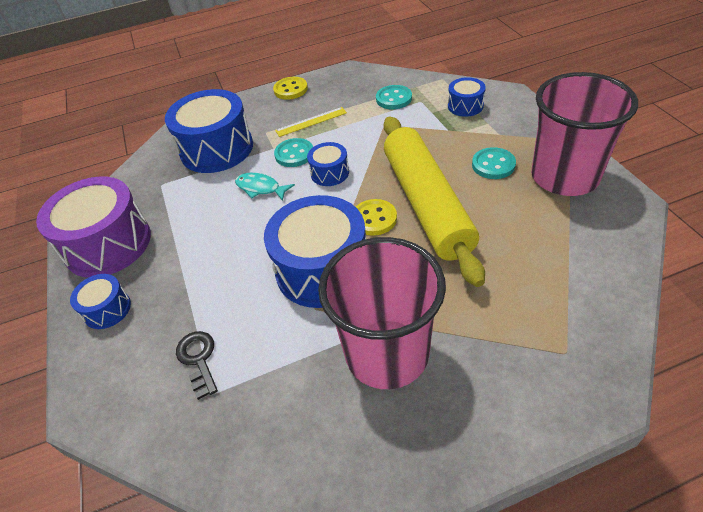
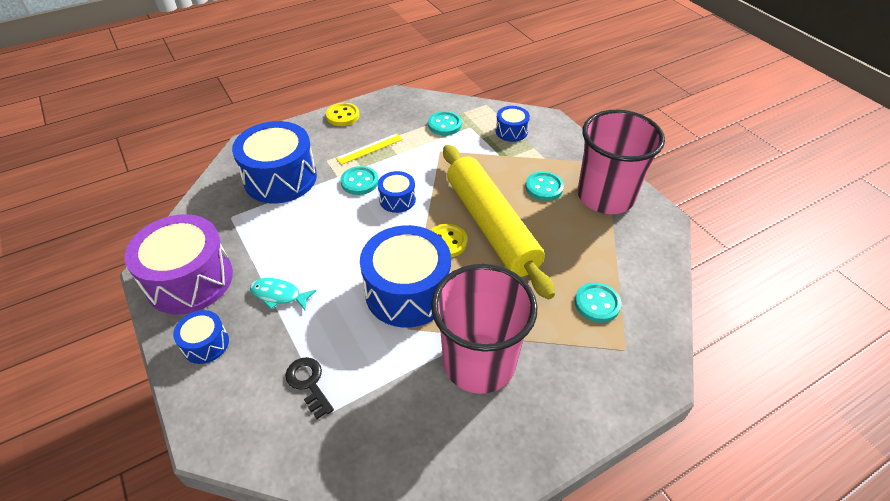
camera: 15 degrees left, 0 degrees up
(260, 188) = (333, 217): turquoise fish -> turquoise fish (279, 295)
(538, 296) = (597, 304): none -> turquoise button

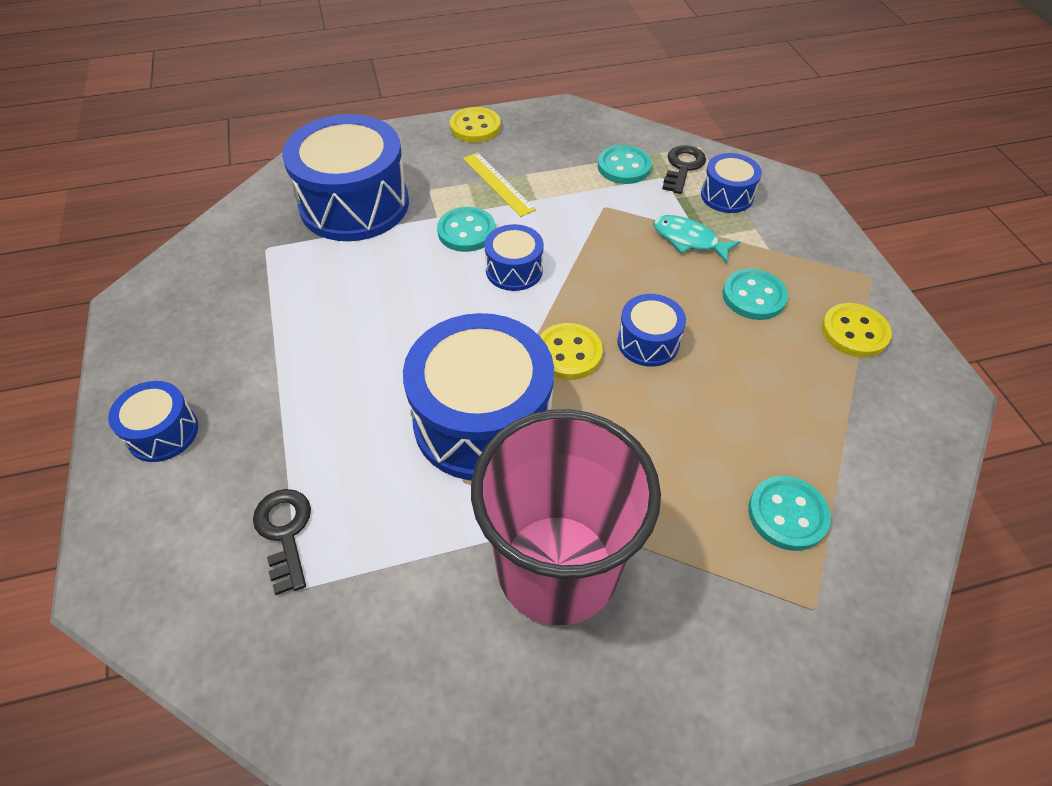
camera: 15 degrees right, 5 degrees up
(189, 280) = (176, 330): purple drum -> none
(279, 295) = (290, 381): turquoise fish -> turquoise fish (689, 240)
(369, 149) = (498, 183): yellow ruler -> yellow ruler turned 75 degrees clockwise
(480, 119) = (683, 167): none -> black key
(491, 226) = (648, 342): yellow rolling pin -> blue drum
(605, 196) = (854, 332): pink cup -> yellow button

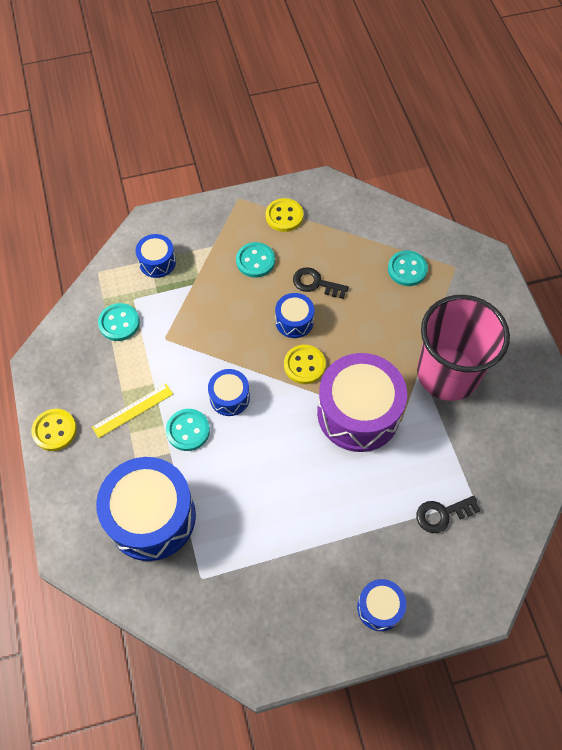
camera: 90 degrees left, 10 degrees up
(482, 420) = (358, 413): blue drum -> purple drum
(683, 167) = (123, 285): black key -> black key (315, 283)
(689, 240) = (202, 290): turquoise fish -> none

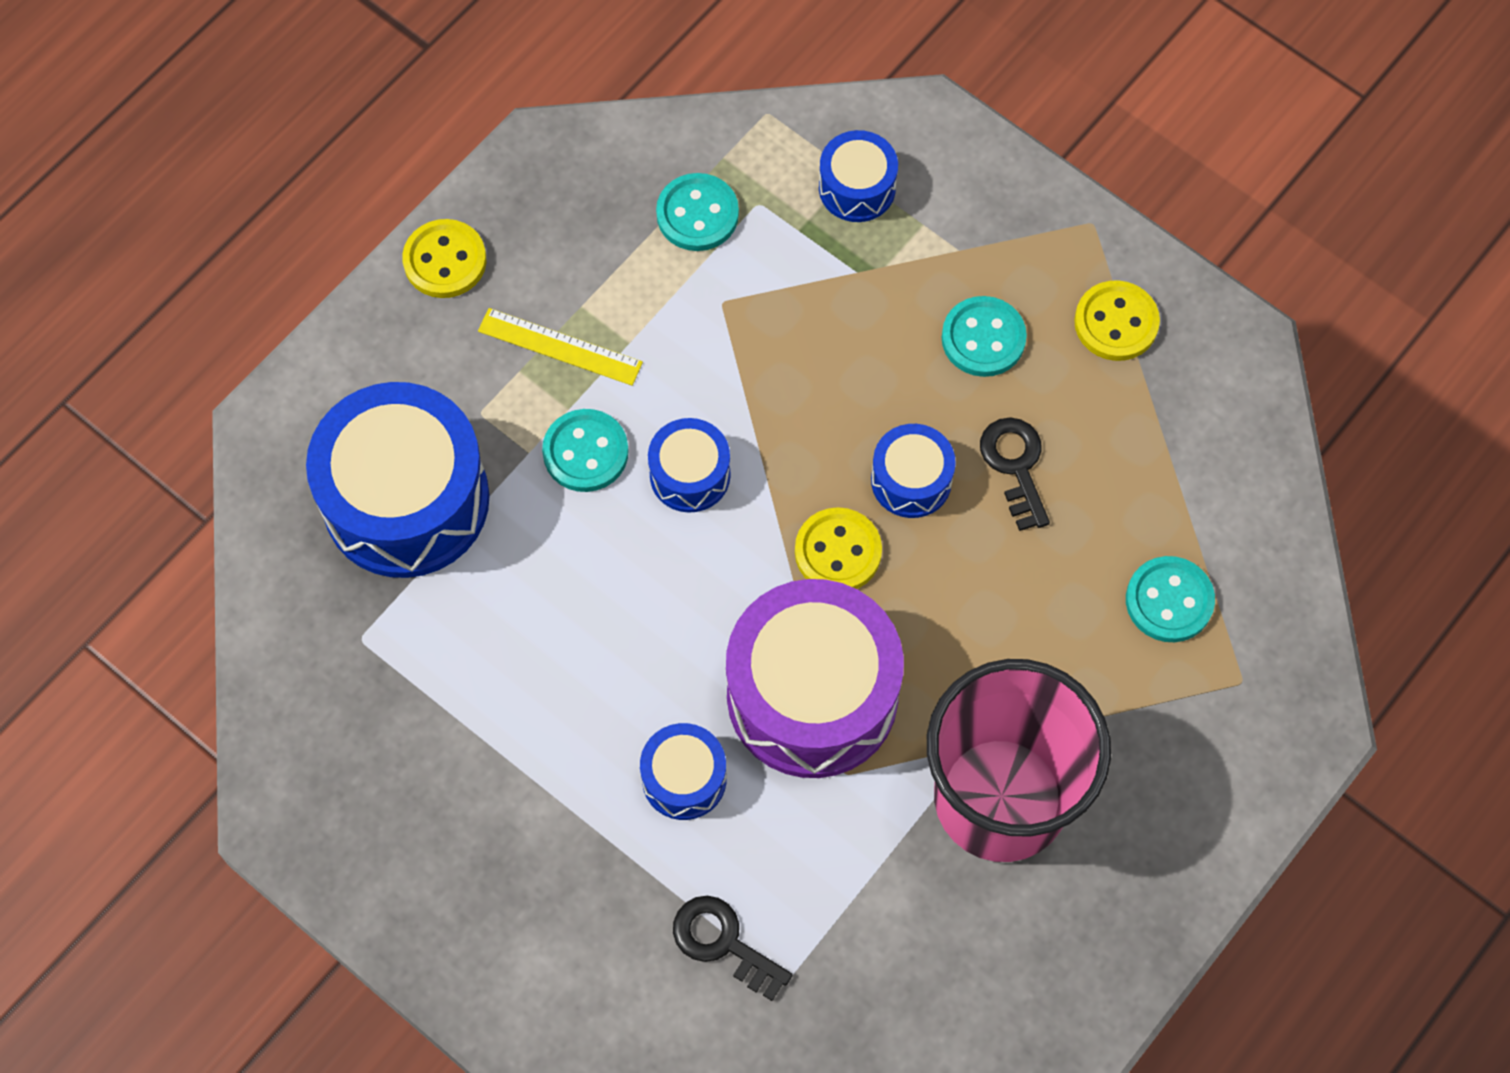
camera: 55 degrees right, 5 degrees up
(379, 607) = (494, 936): blue drum -> blue drum (684, 778)

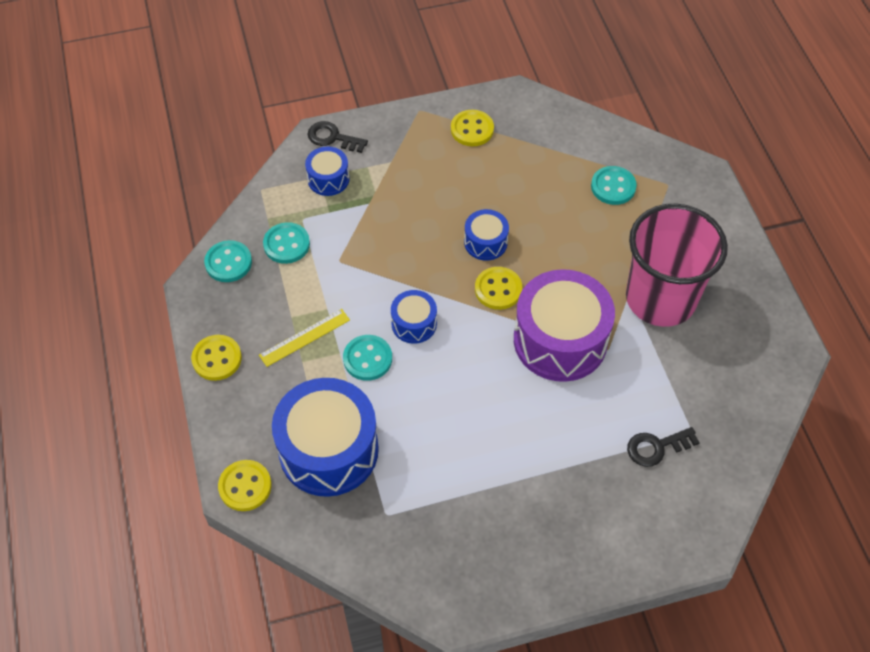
camera: 55 degrees left, 10 degrees down
(280, 434) = (245, 486): none -> yellow button
(684, 778) = (564, 415): blue drum -> none
(983, 338) = (440, 178): turquoise button -> turquoise button (228, 262)
(1015, 466) = (509, 202): black key -> black key (332, 138)

